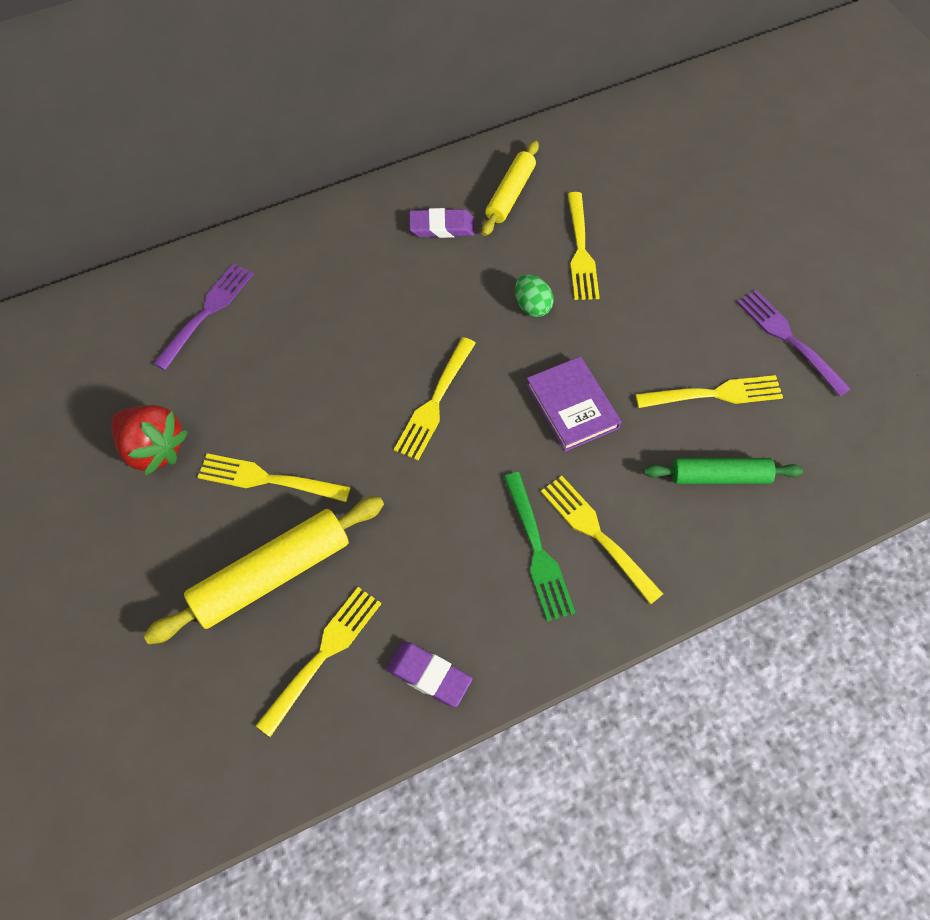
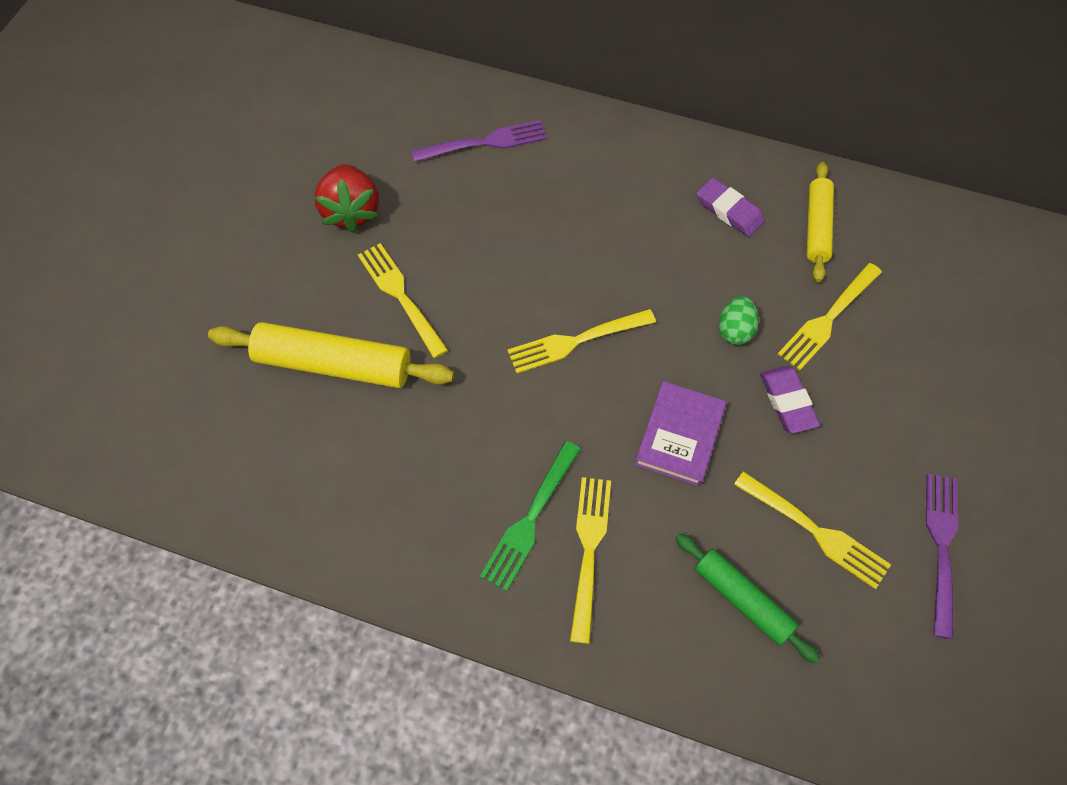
camera: 45 degrees right, 0 degrees up
(323, 656) = (306, 451): yellow fork -> none
(429, 675) = (358, 532): purple eraser -> purple eraser (787, 402)
(510, 194) = (817, 227): yellow rolling pin -> yellow rolling pin turned 60 degrees counterclockwise

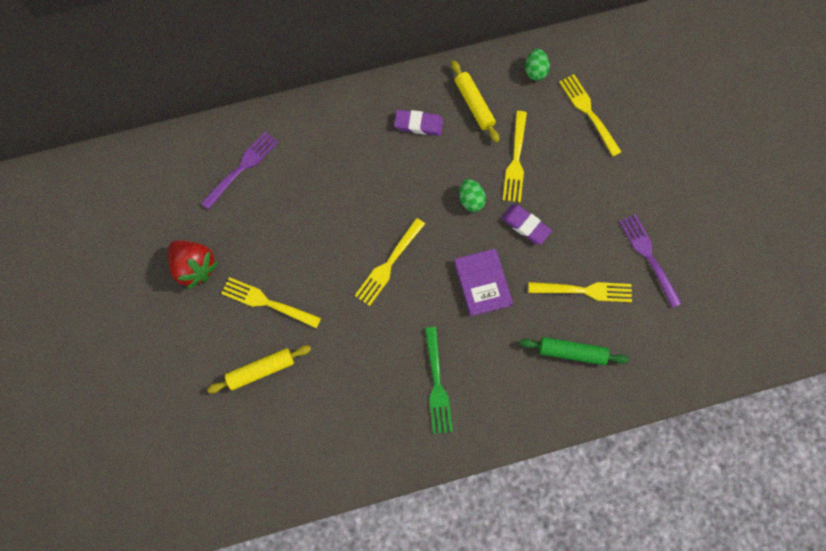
camera: 35 degrees left, 10 degrees up
(333, 364) = (260, 370): yellow rolling pin -> yellow rolling pin, size x0.63
(589, 551) = (479, 380): yellow fork -> yellow fork (589, 113)
(926, 233) = (535, 71): none -> green egg

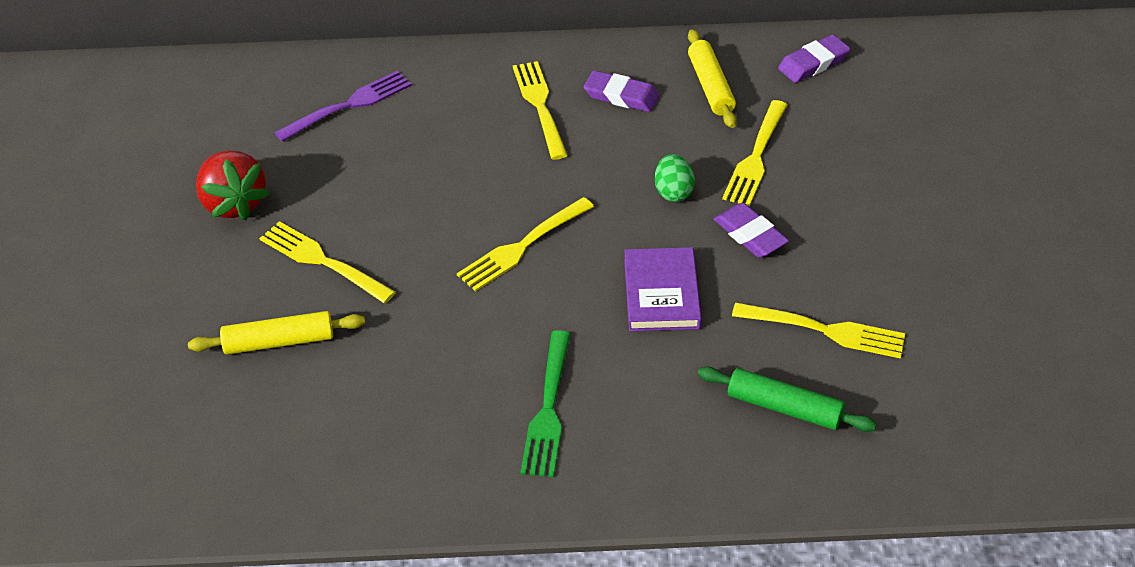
camera: 15 degrees right, 25 degrees down
(535, 71) = (813, 63): green egg -> purple eraser
(589, 113) = (884, 120): yellow fork -> yellow fork (540, 106)
(649, 257) = (943, 306): purple fork -> none

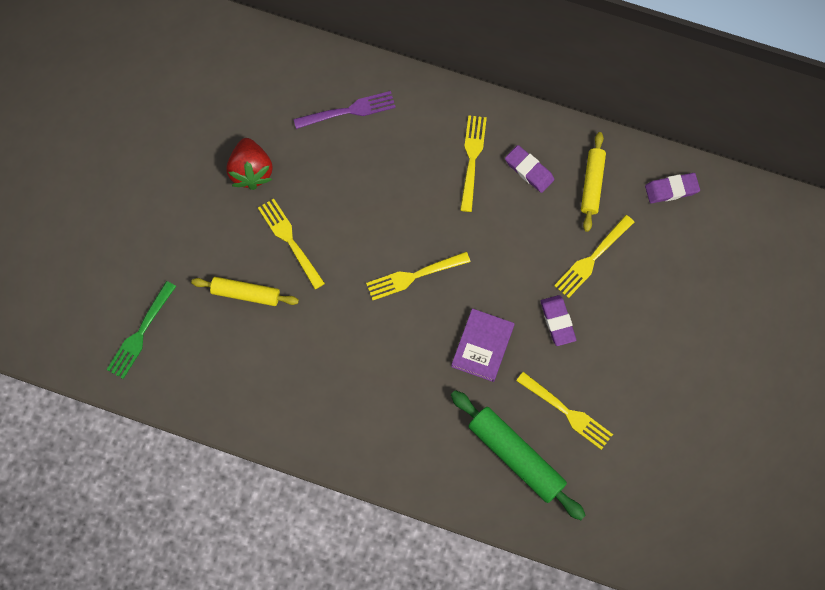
camera: 20 degrees right, 25 degrees up
(548, 408) = (381, 403): green fork -> green fork (141, 332)
(673, 192) = (526, 268): green egg -> none
(784, 407) = (516, 456): green rolling pin -> green rolling pin, size x1.58

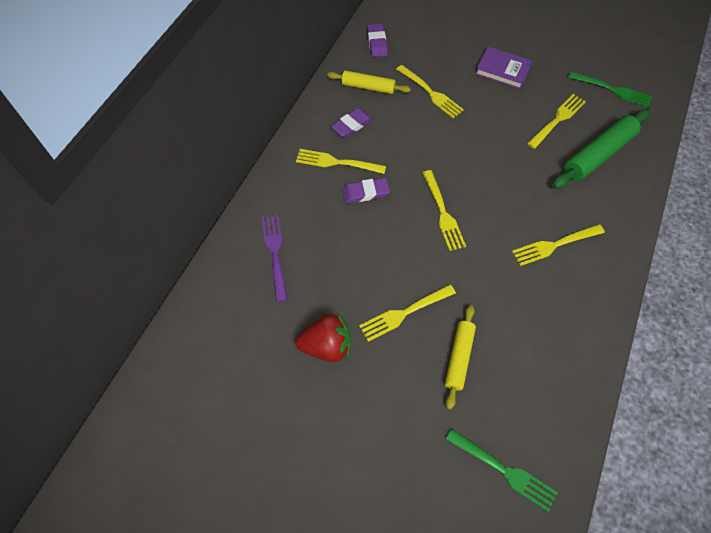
camera: 85 degrees left, 10 degrees down
(383, 396) = (555, 244): none -> yellow fork
(482, 346) = (505, 169): purple book -> purple book (502, 70)
(557, 321) = (483, 119): purple eraser -> purple eraser (365, 192)
(628, 487) = (612, 90): none -> green fork

